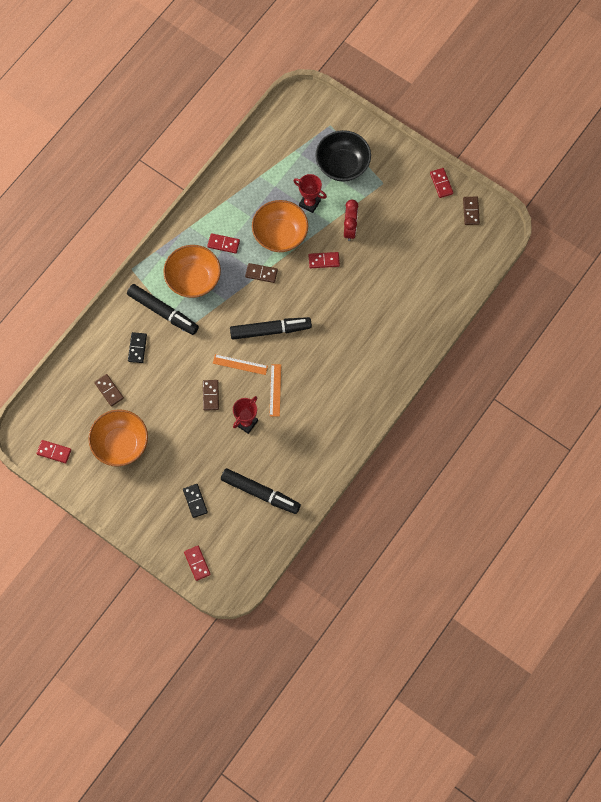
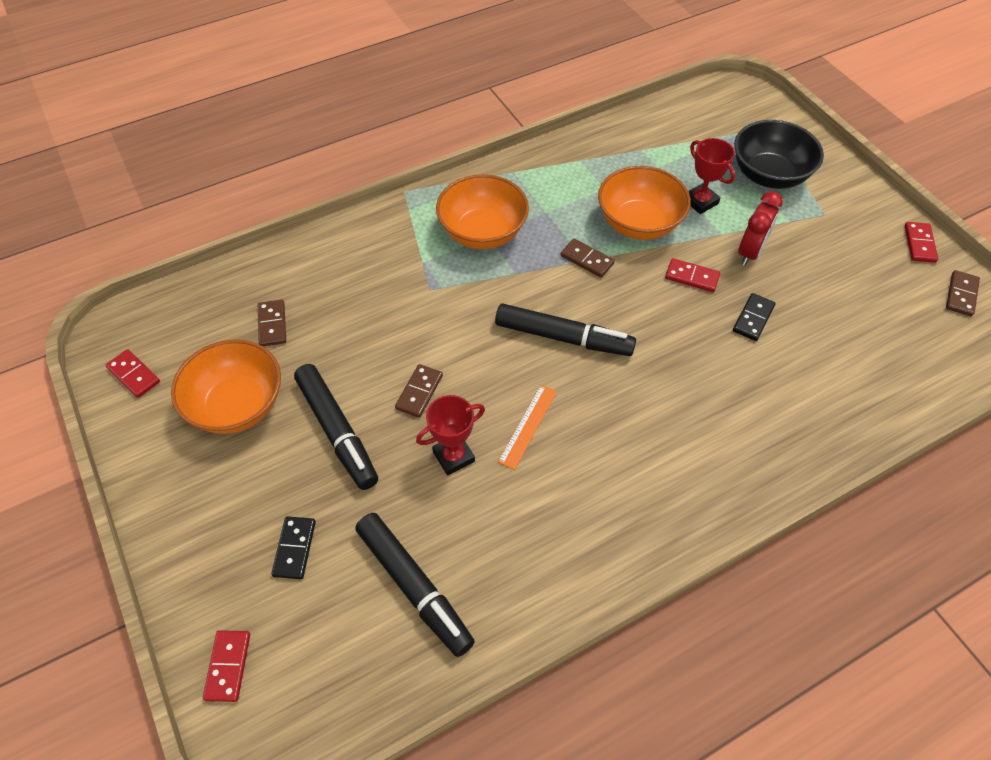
camera: 25 degrees right, 15 degrees down
(137, 348) = (350, 286): black domino -> black domino (753, 318)
(163, 312) = (415, 255): black marker -> black marker (337, 430)
(223, 244) = (549, 206): red domino -> none
(240, 364) = (490, 366): orange ruler -> none

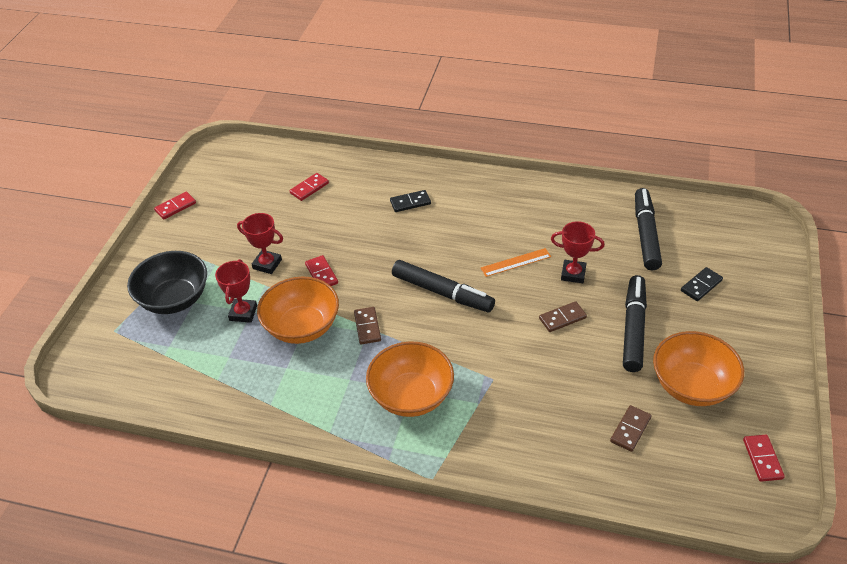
camera: 135 degrees left, 10 degrees down
(228, 666) = (768, 258): red domino -> red domino (309, 188)
(562, 337) = (442, 292): black marker -> black marker turned 150 degrees clockwise
(750, 252) = (267, 264): red clock -> red trophy
(753, 318) = (324, 233): black domino -> black domino (410, 202)
(961, 295) = (205, 175): brown domino -> none

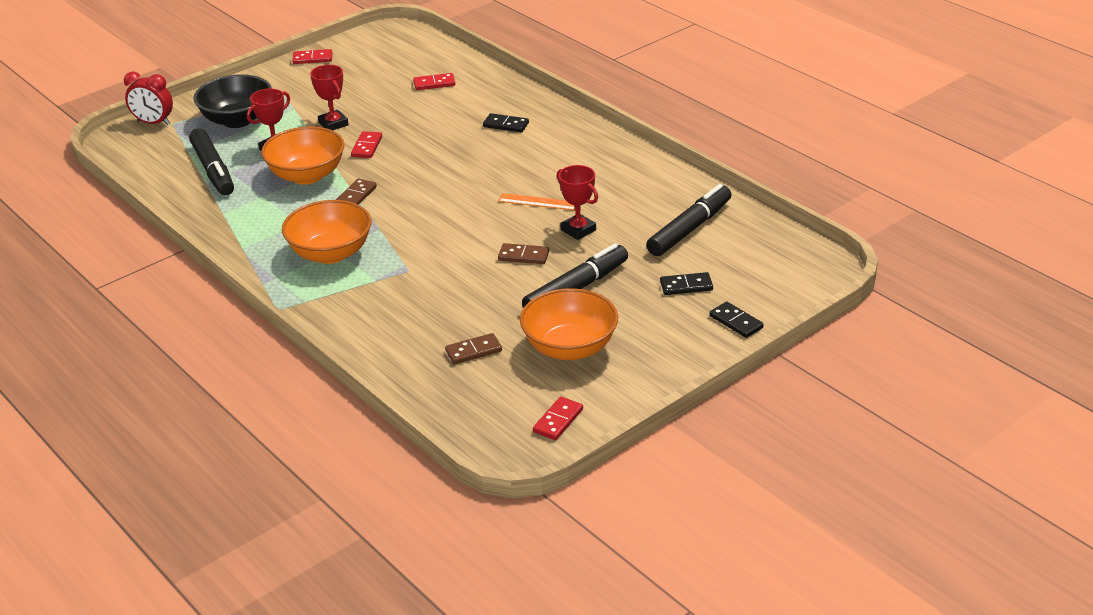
camera: 35 degrees right, 10 degrees down
(94, 339) = (153, 123): none -> red clock
(442, 292) = (446, 197): black marker -> black marker (213, 170)
(767, 299) = (736, 322): none -> black domino

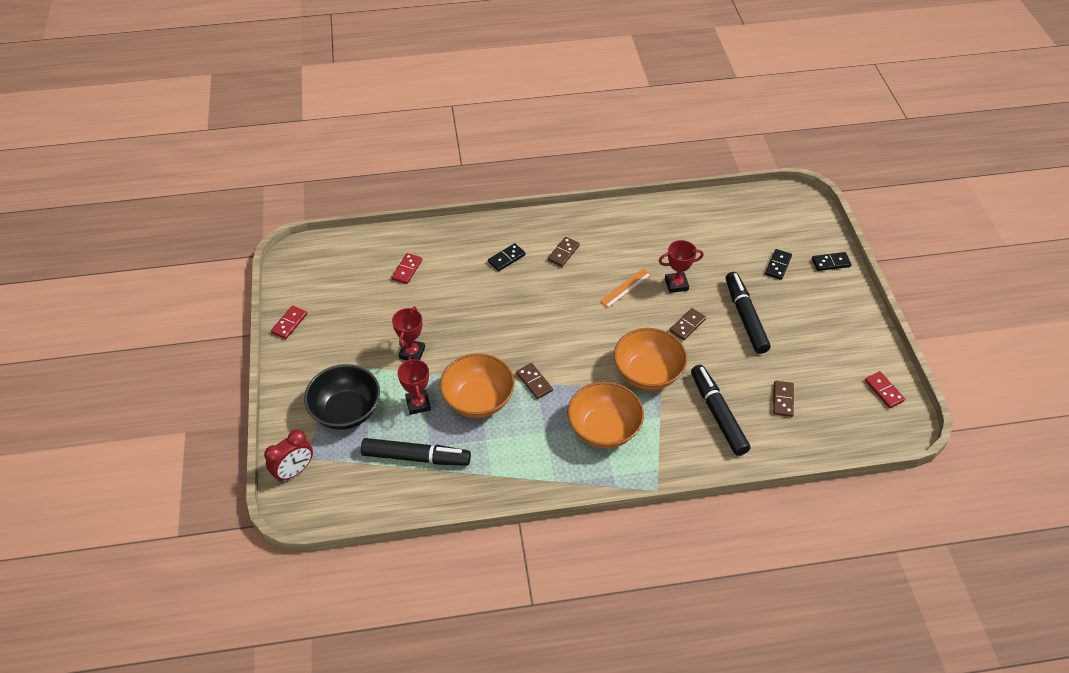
camera: 60 degrees left, 15 degrees up
(333, 124) = (412, 353): red trophy -> red trophy turned 75 degrees counterclockwise
(366, 147) = (466, 347): red domino -> none
(549, 151) = (563, 253): none -> brown domino
(570, 348) = (810, 350): orange bowl -> orange bowl (647, 373)
(689, 229) = (715, 233): black marker -> black marker (718, 414)

